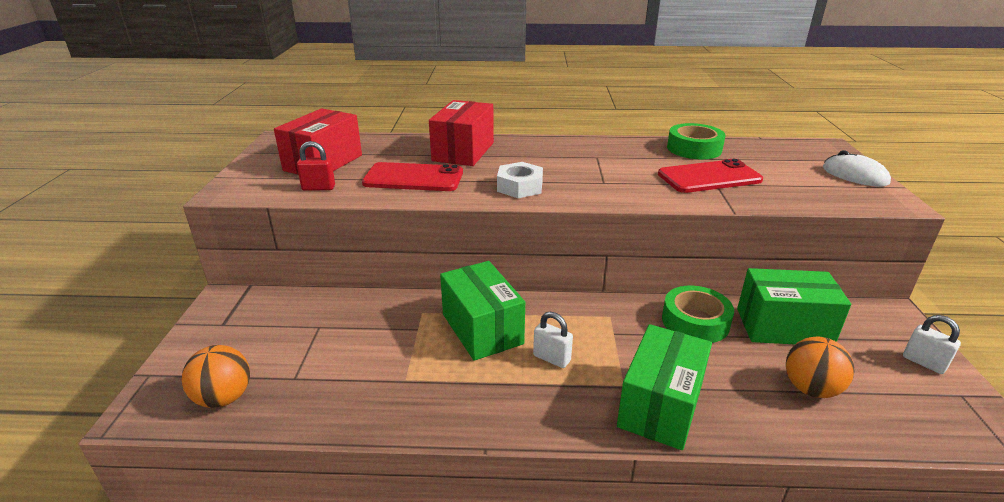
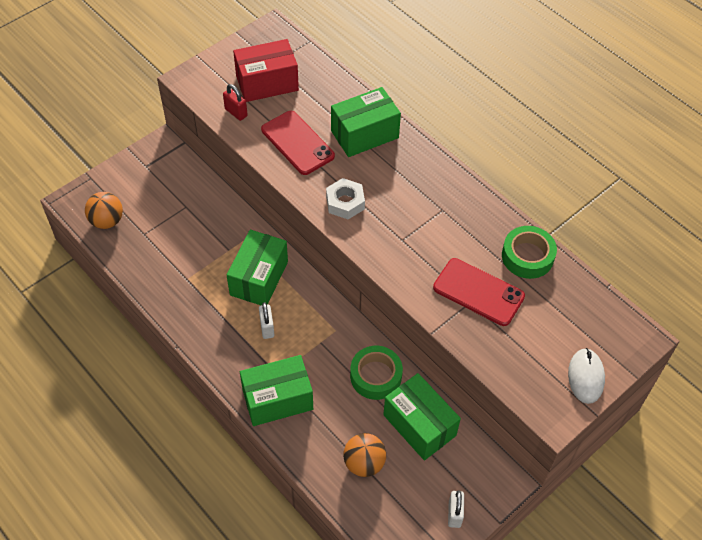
camera: 45 degrees right, 25 degrees up
(463, 151) = (364, 134): red box -> green box

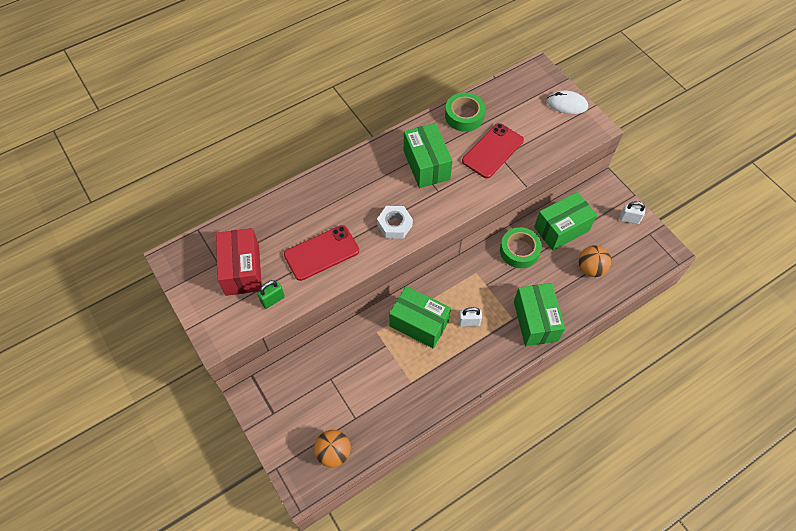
camera: 80 degrees left, 5 degrees up
(236, 112) = (273, 299): red padlock -> green padlock
(364, 134) = (323, 201): green box -> green box (426, 165)

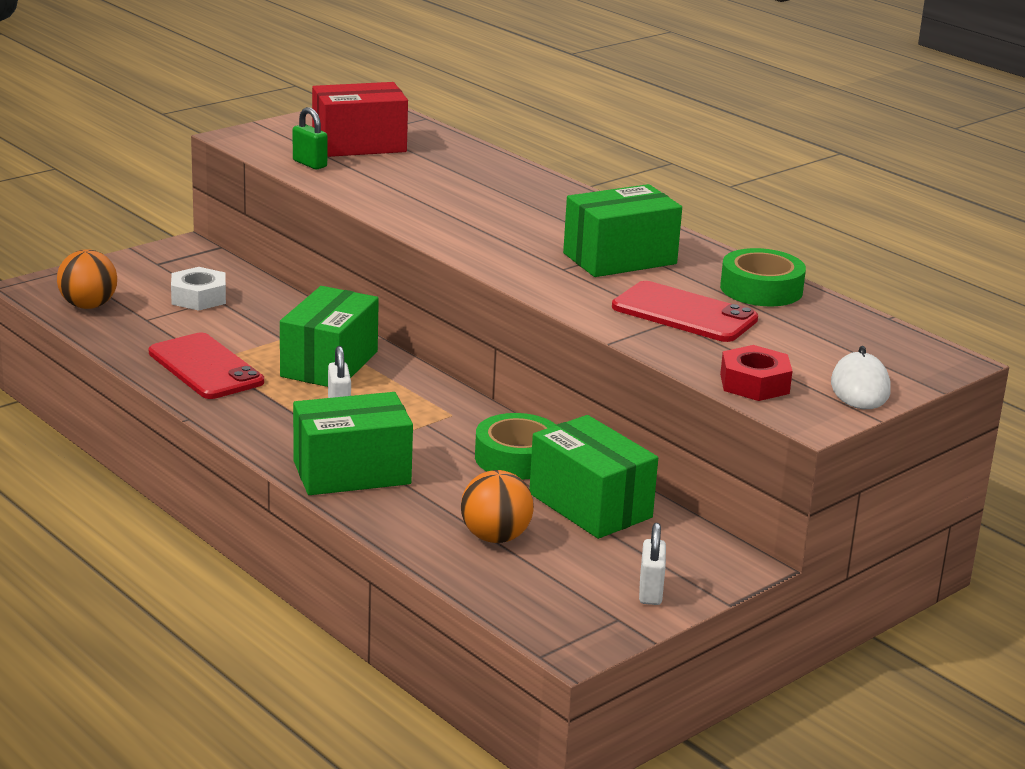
camera: 80 degrees right, 35 degrees down
(321, 253) = (402, 189): red phone -> red phone (205, 367)
(394, 225) = (474, 236): white nut -> white nut (198, 297)
(565, 139) = (754, 383): none -> red nut

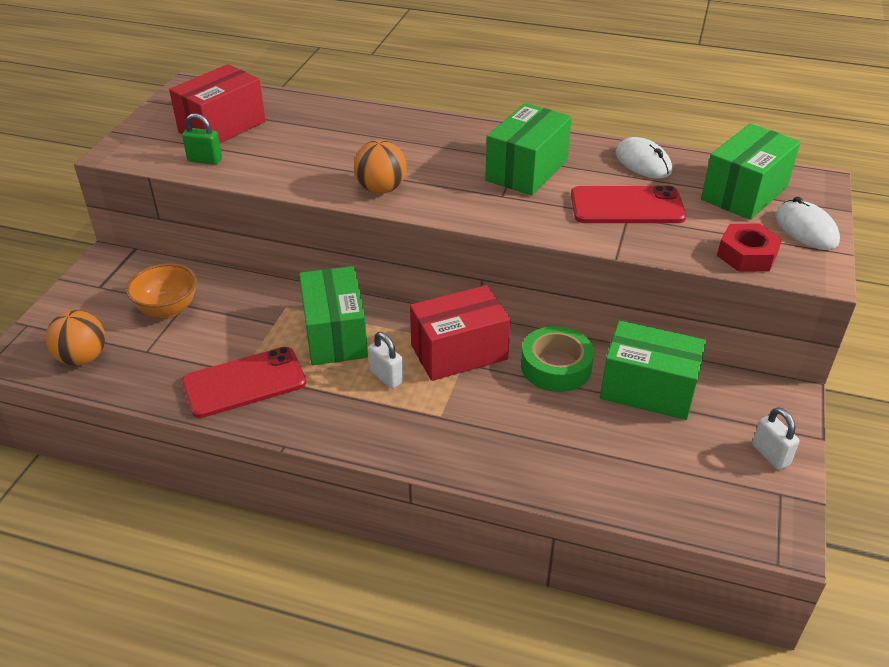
camera: 30 degrees left, 15 degrees up
(198, 297) = (168, 309): white nut -> orange bowl
(205, 367) = (244, 382): red phone -> red phone turned 45 degrees counterclockwise
(351, 472) = (462, 441): green box -> green box (744, 193)
(433, 415) = (459, 352): none -> red box
(495, 537) = (624, 456): orange ball -> orange ball (381, 189)
(761, 289) = (643, 162): green tape -> white mouse

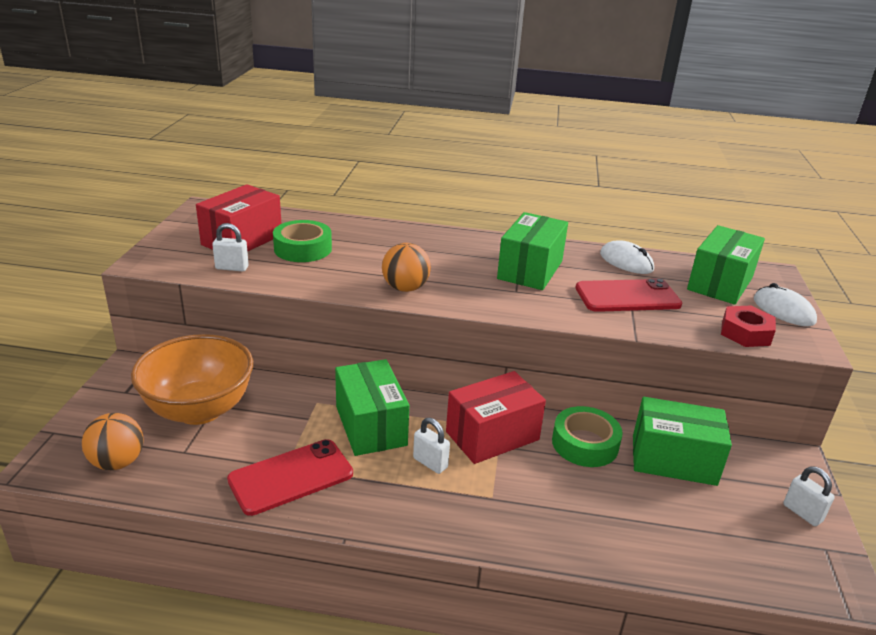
camera: 10 degrees left, 10 degrees down
(168, 309) = (199, 410): orange bowl -> orange bowl, size x1.70
(205, 160) = (232, 268): green padlock -> white padlock
(284, 139) = (303, 249): none -> green tape

